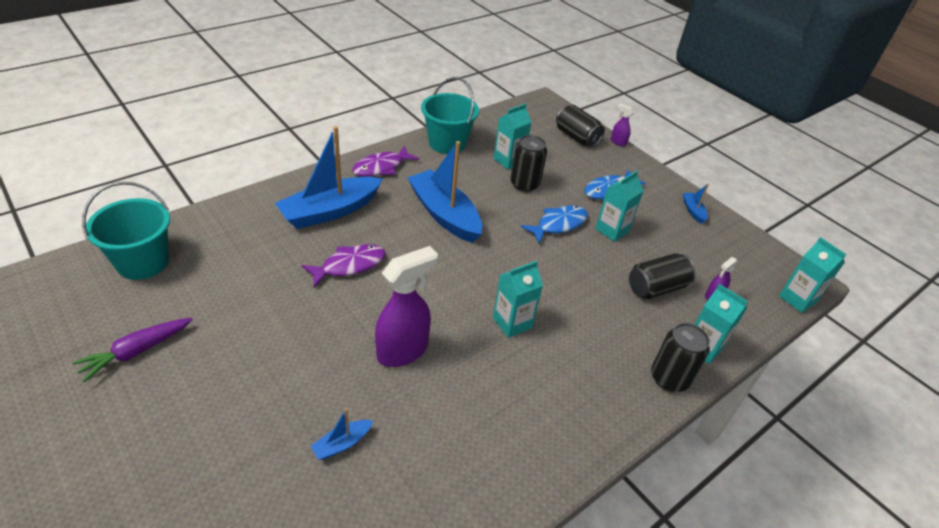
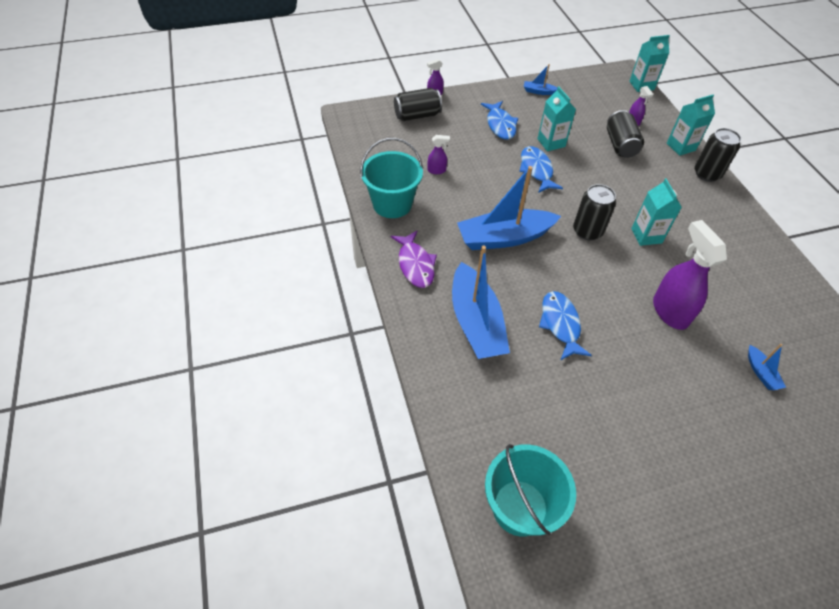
camera: 65 degrees left, 10 degrees up
(136, 352) = (653, 520): purple carrot -> none
(349, 265) = (560, 324): purple fish -> blue fish
(508, 160) = (437, 170): turquoise carton -> purple spray bottle
(524, 184) = (476, 172): black can -> black can (587, 231)

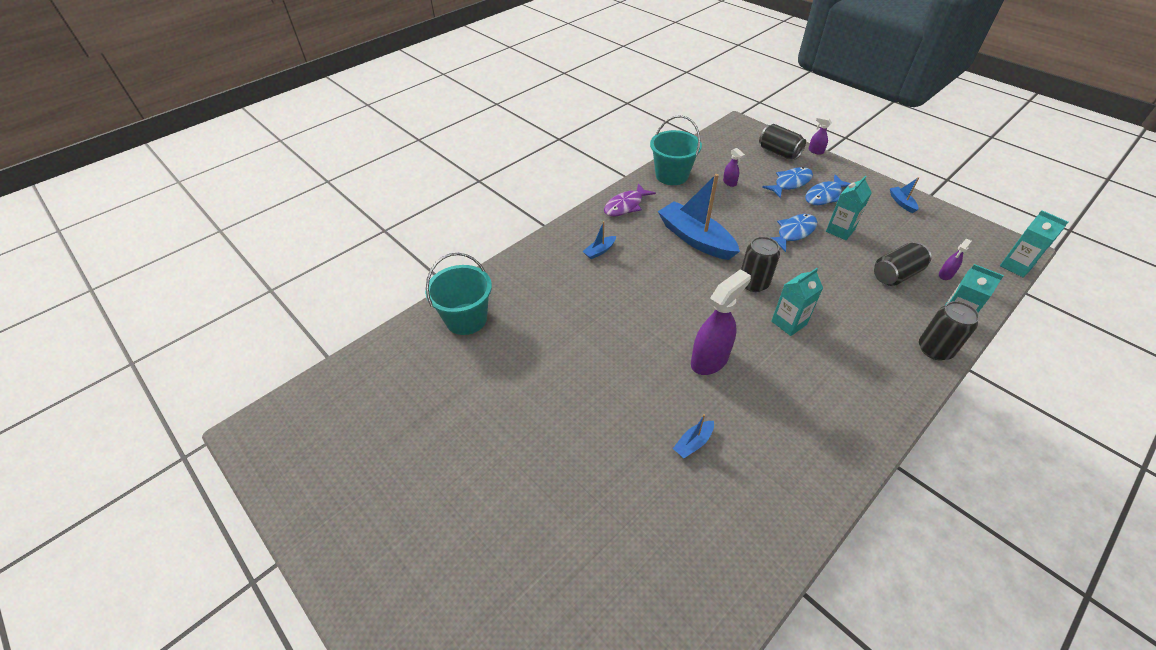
camera: 65 degrees right, 5 degrees down
(476, 322) = (599, 251): blue boat -> blue boat, size x0.43
(560, 324) = (636, 295): blue fish -> blue fish (790, 183)

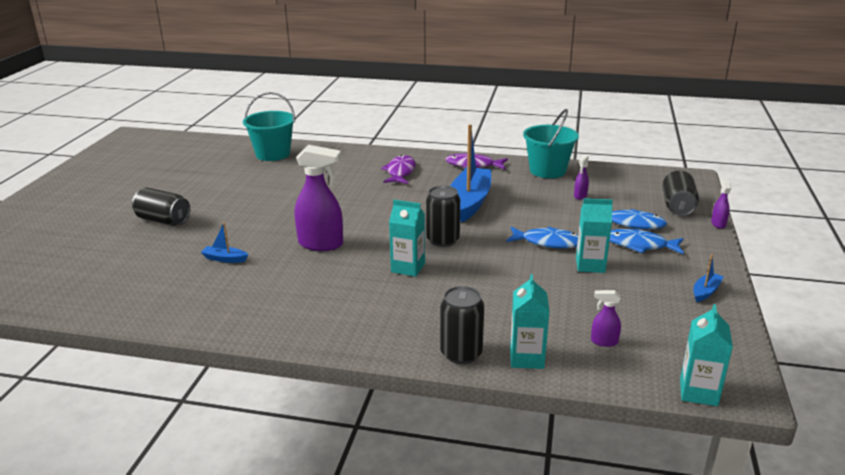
camera: 55 degrees right, 20 degrees down
(599, 251) = (400, 172): blue boat -> purple fish
(896, 275) = (559, 310): black can -> black can (163, 220)

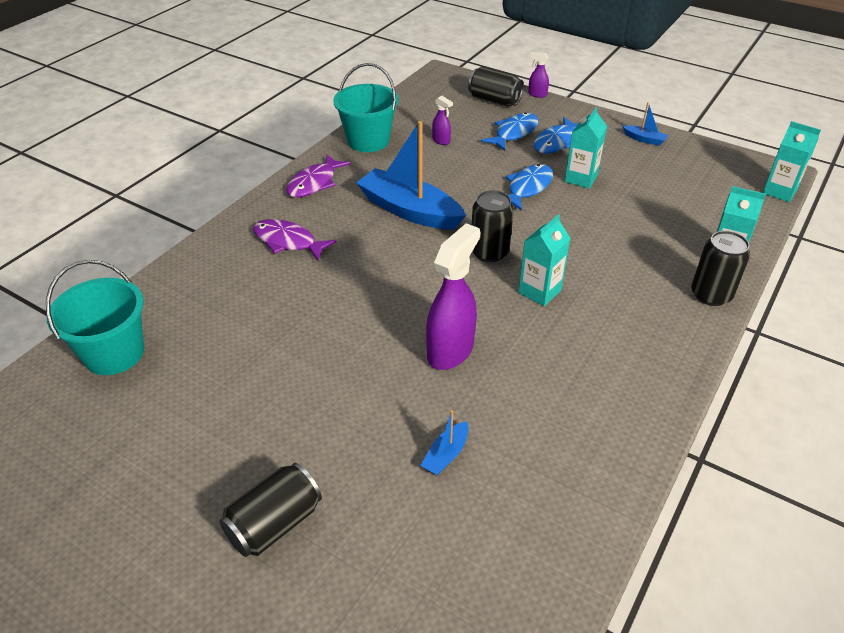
camera: 70 degrees left, 15 degrees up
(604, 342) = (707, 211): purple spray bottle -> none
(705, 291) = (644, 139): blue boat -> blue boat turned 150 degrees clockwise

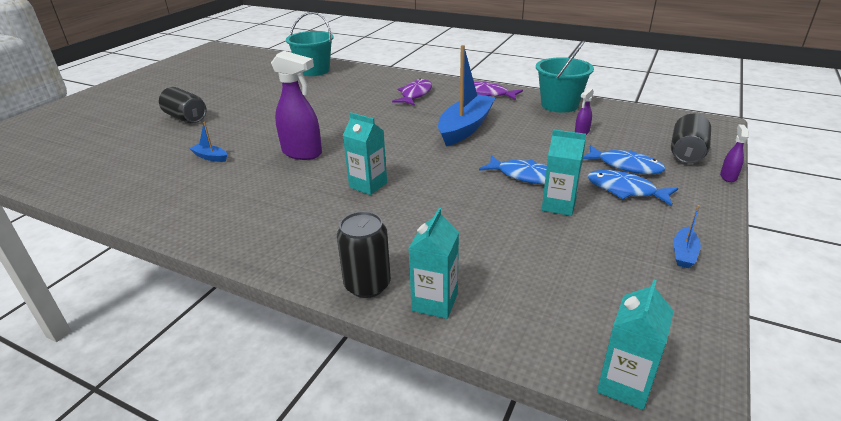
camera: 85 degrees right, 10 degrees down
(489, 252) = (418, 162): black can -> none

